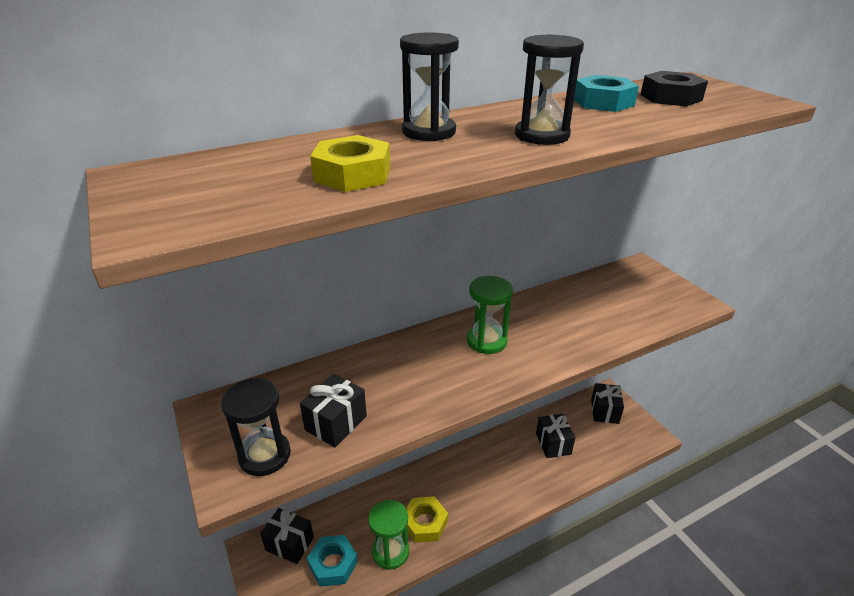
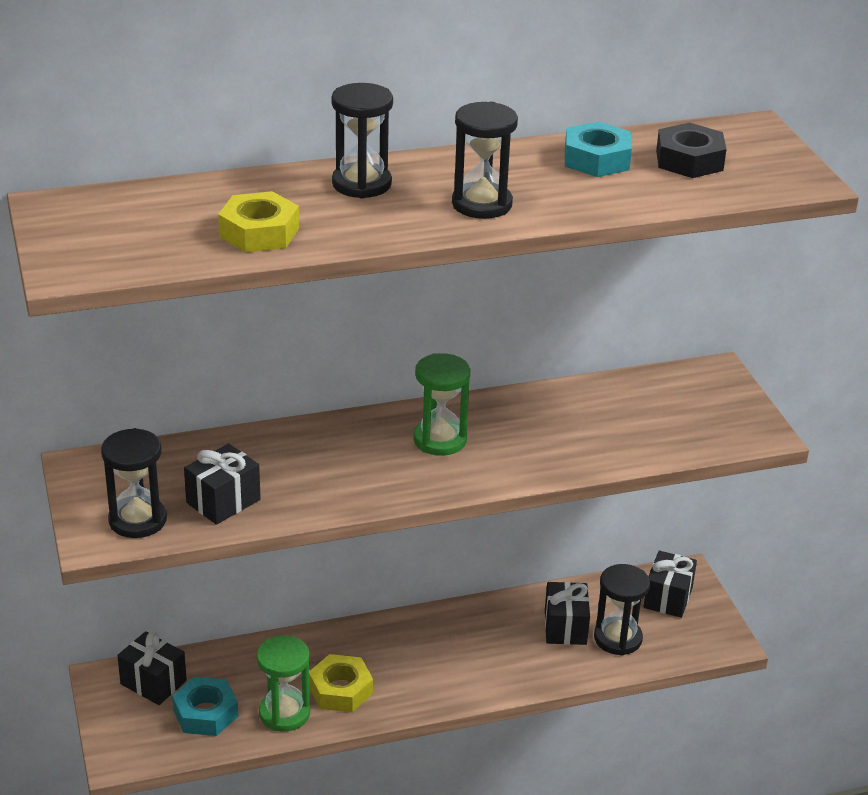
camera: 10 degrees right, 0 degrees up
(588, 446) = (617, 638): none -> black hourglass

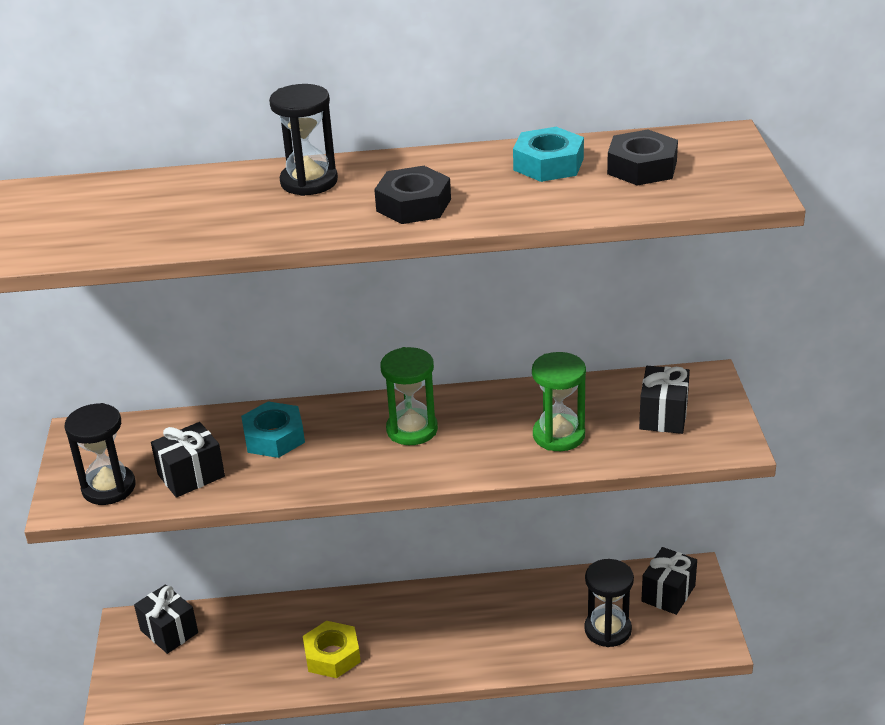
camera: 15 degrees right, 0 degrees up
(205, 713) = (205, 665): turquoise nut -> turquoise nut (274, 437)
(259, 232) = (190, 225): yellow nut -> none
(284, 713) = (275, 673): green hourglass -> green hourglass (558, 435)
(482, 204) = (414, 205): black hourglass -> black nut
(565, 627) = (560, 614): black gift -> black gift (663, 415)

